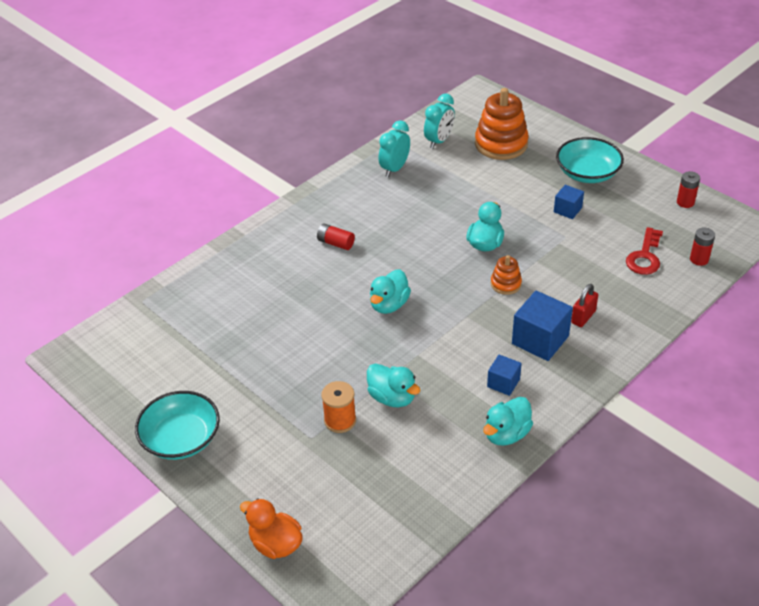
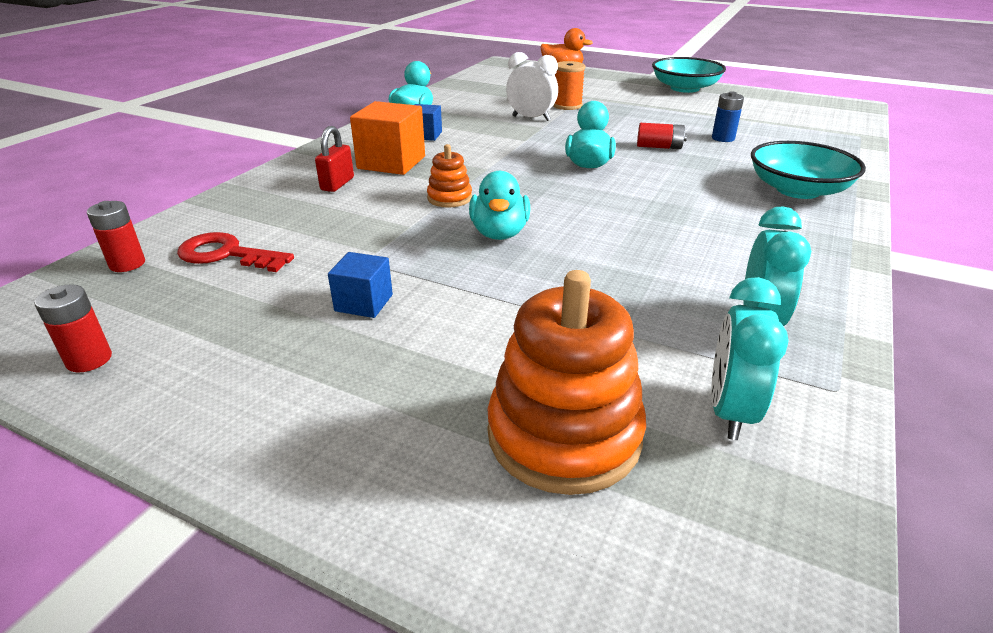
camera: 160 degrees right, 10 degrees down
(253, 321) = (723, 138): none -> blue battery
(336, 243) = (722, 204): red battery -> red battery (659, 147)
(392, 397) = (531, 118): turquoise duck -> white clock
(540, 340) = (391, 162): blue cube -> orange cube
(587, 173) = (316, 391): turquoise bowl -> turquoise bowl (798, 190)
(645, 256) = (226, 254): red key -> red key turned 75 degrees counterclockwise

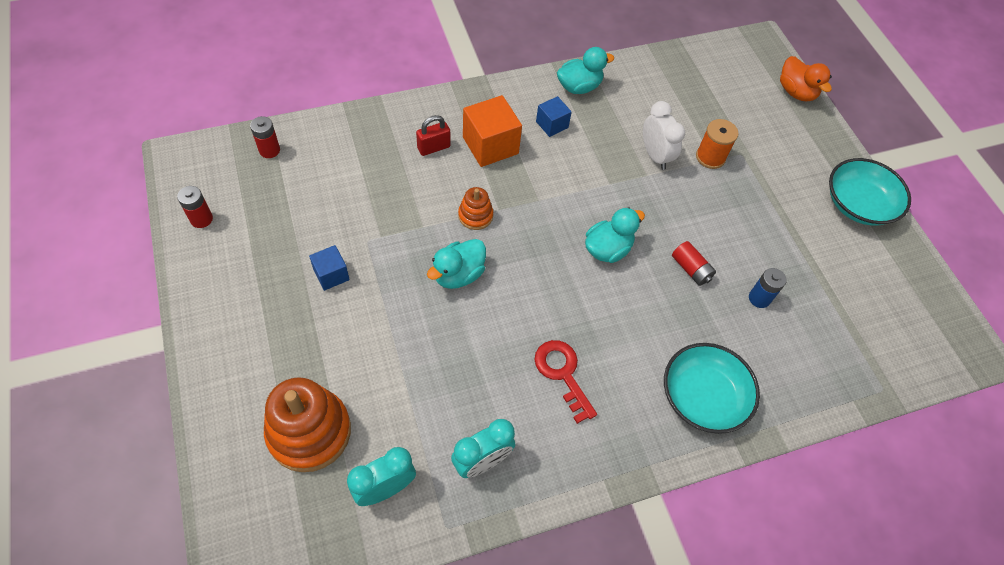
camera: 40 degrees right, 25 degrees up
(226, 254) = (315, 178): red key -> red key (562, 373)

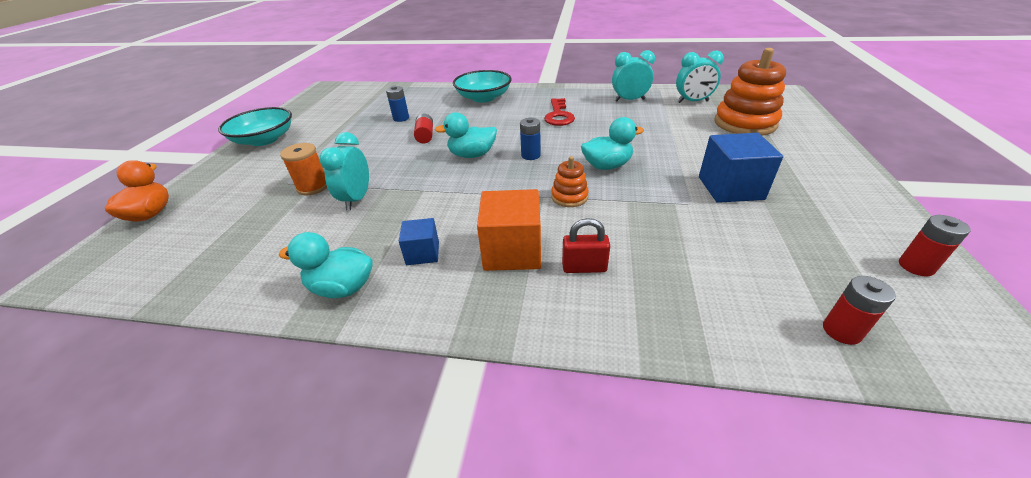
camera: 145 degrees left, 20 degrees down
(331, 275) = (730, 188): blue cube -> blue cube, size x1.75
(546, 268) = (530, 155): none -> blue battery
(655, 156) = (357, 199): white clock -> turquoise clock

